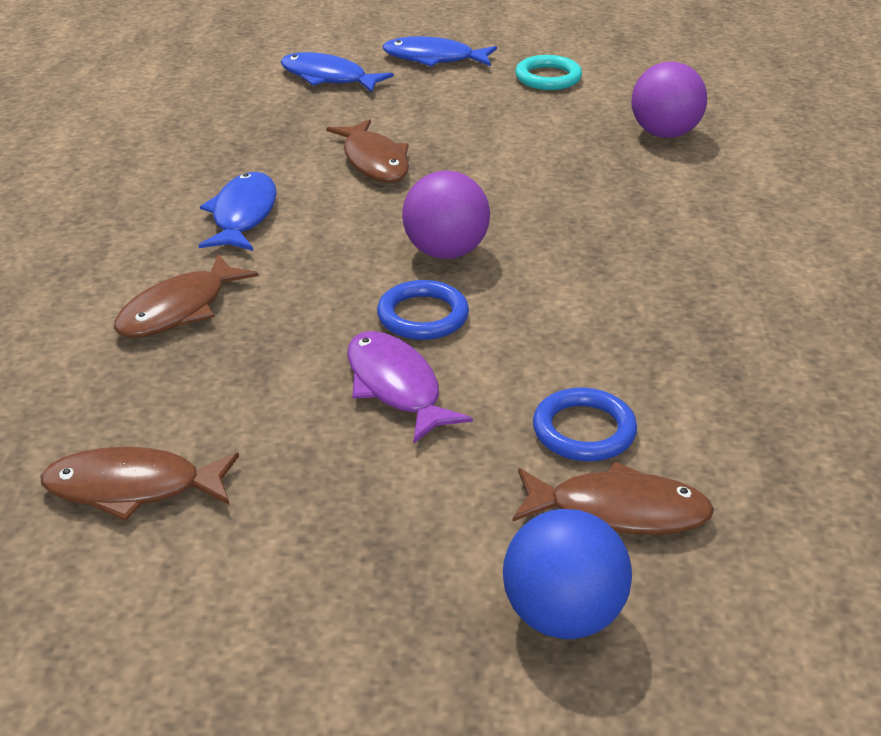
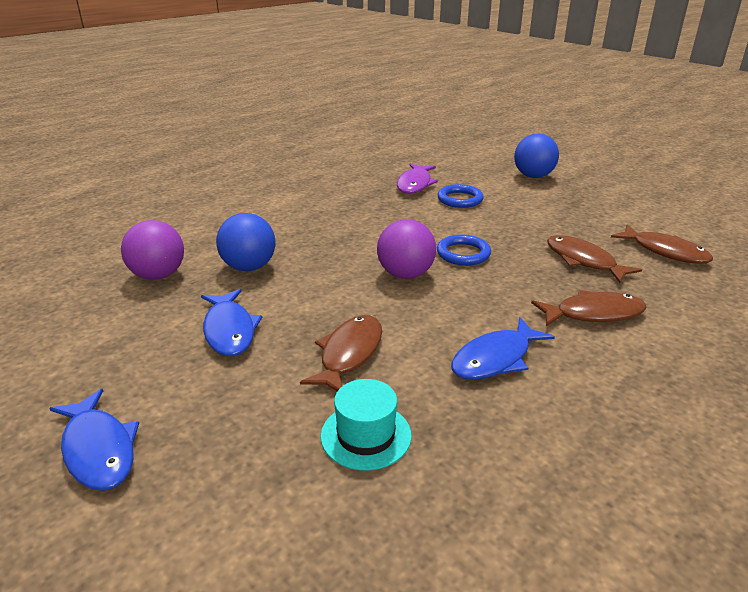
camera: 135 degrees left, 5 degrees down
(282, 128) = (366, 435): none -> turquoise hat
(328, 78) = (225, 490): blue fish -> blue fish (229, 330)
(396, 387) = (513, 236): purple fish -> purple fish (415, 184)
(548, 78) = (92, 359): turquoise ring -> none
(611, 179) = (249, 267): none -> blue ball
(618, 511) = (482, 183): brown fish -> brown fish (583, 261)

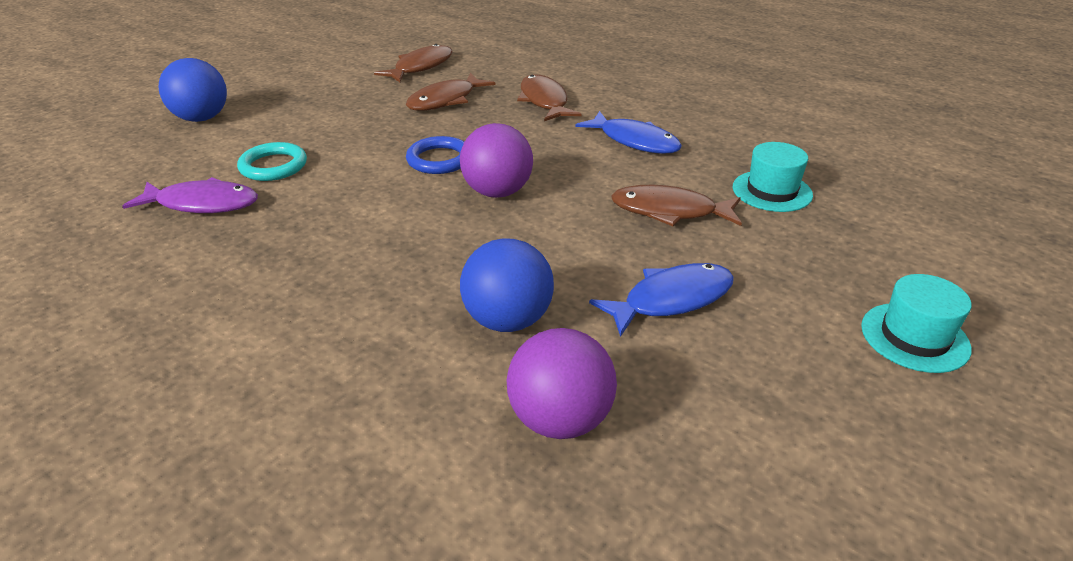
camera: 100 degrees left, 5 degrees up
(99, 449) = (914, 337): blue fish -> turquoise hat
(460, 199) = (273, 166): blue ring -> turquoise ring

